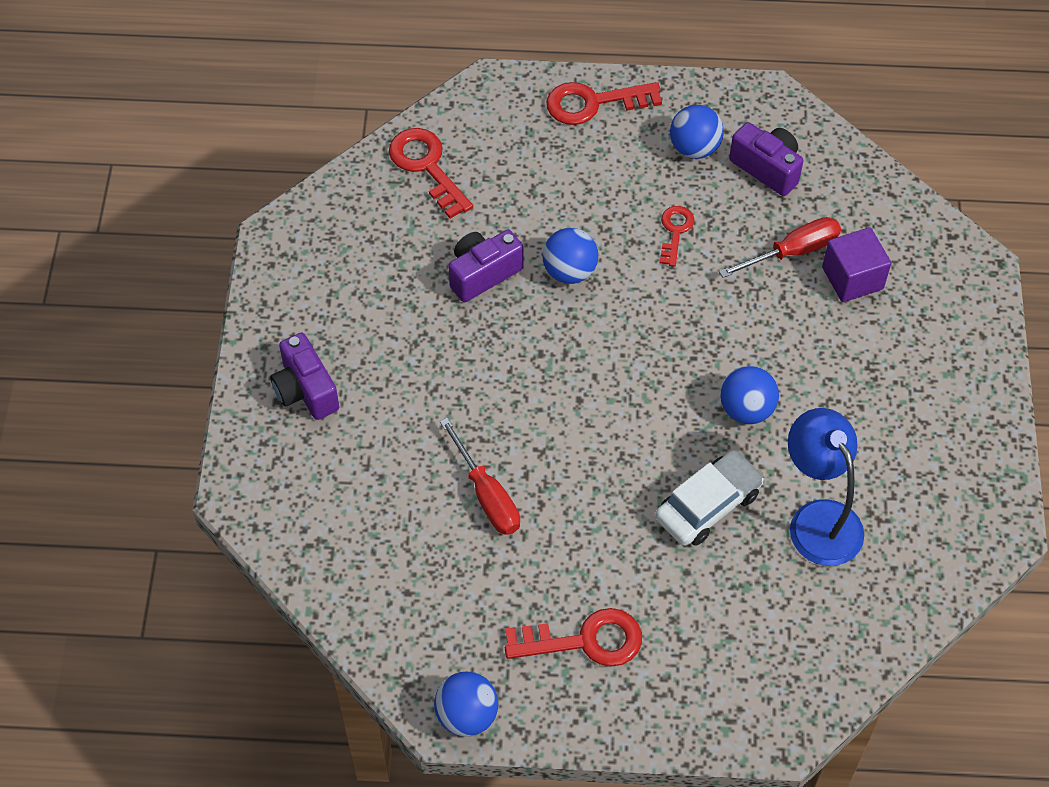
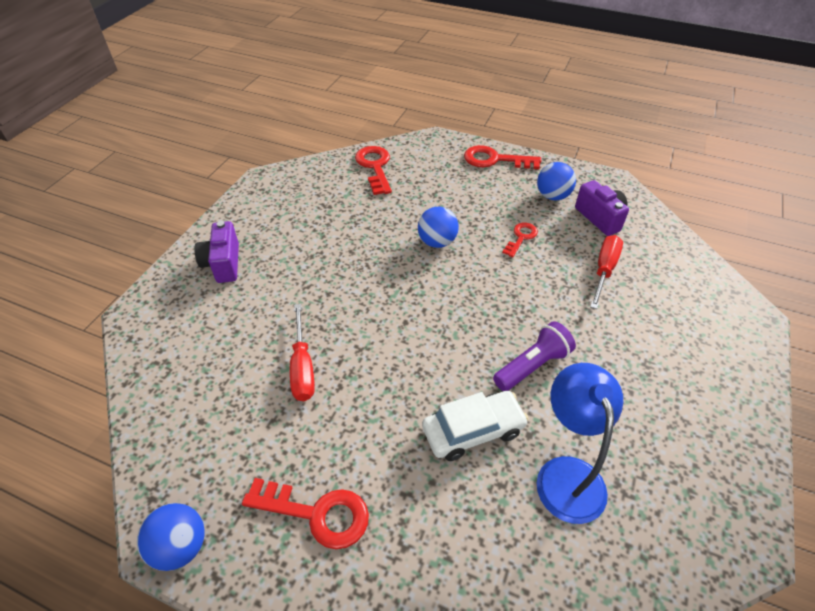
camera: 20 degrees right, 10 degrees down
(483, 274) = (378, 229): purple camera -> none
(746, 409) = (532, 366): blue ball -> purple flashlight
(792, 252) = (604, 270): red screwdriver -> red screwdriver turned 60 degrees counterclockwise
(852, 278) = (647, 298): purple cube -> none

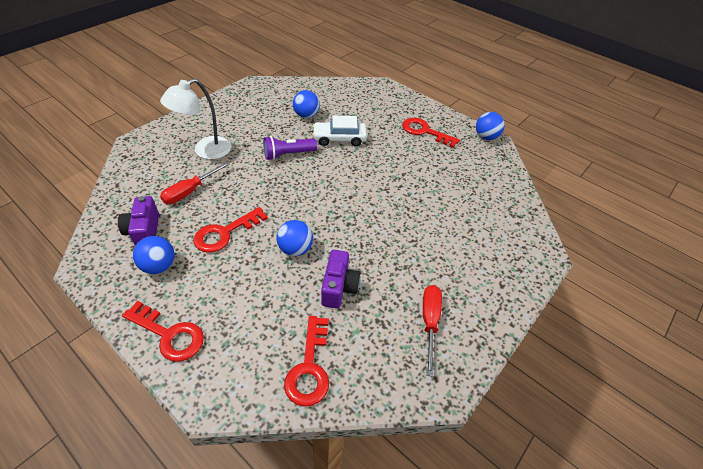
camera: 165 degrees left, 0 degrees up
(223, 264) = (482, 280): purple camera -> purple camera (339, 287)
(302, 367) = (424, 189): red screwdriver -> red screwdriver (429, 322)
(521, 237) = (225, 233): red key -> red key, size x1.66
(567, 474) = (306, 115): blue lamp -> blue ball
(650, 333) = (205, 151): none -> white lamp

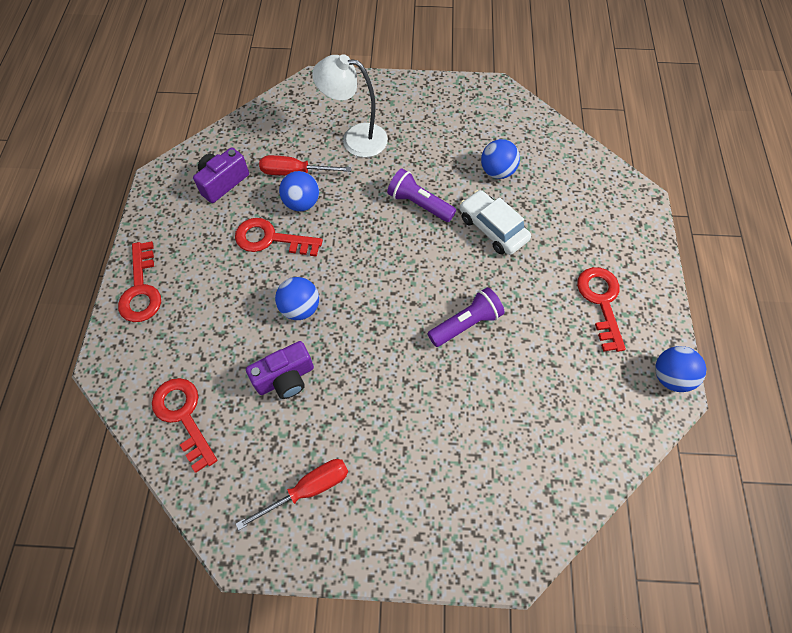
camera: 55 degrees right, 15 degrees up
(159, 266) = (197, 224): blue ball -> blue ball (302, 203)
(309, 367) = (183, 416): red key -> red key turned 90 degrees clockwise
(387, 184) = (466, 324): none -> purple flashlight

